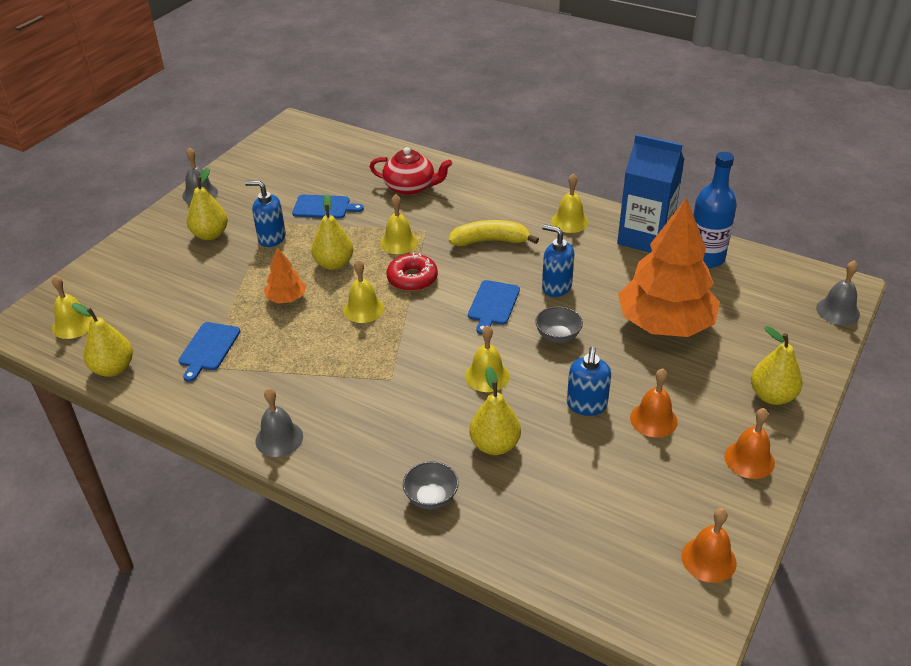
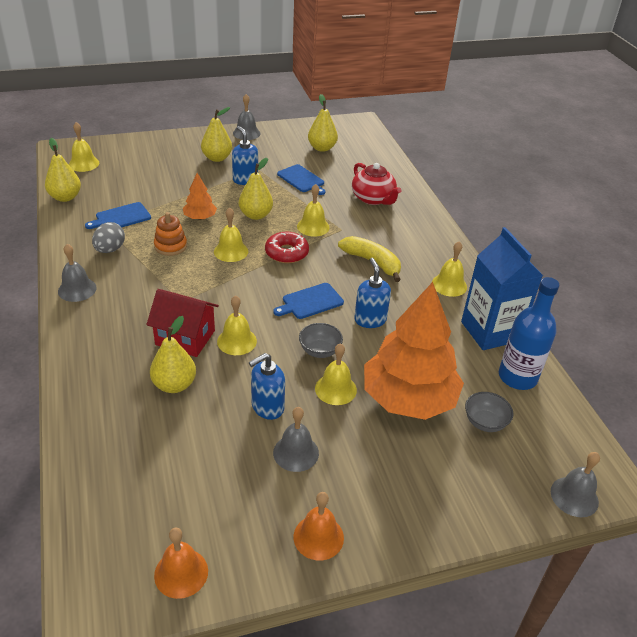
camera: 40 degrees right, 0 degrees up
(249, 383) = (110, 249): none -> grey egg
(302, 341) = (170, 246): none -> orange stacking toy
(431, 498) = (93, 384): grey bowl -> grey bowl (485, 422)
(443, 404) = (185, 337): none -> red house
(610, 355) = (335, 389): none -> yellow bell
(653, 419) = (296, 452): orange bell -> grey bell
(772, 396) = (410, 510): yellow pear -> yellow pear (322, 148)

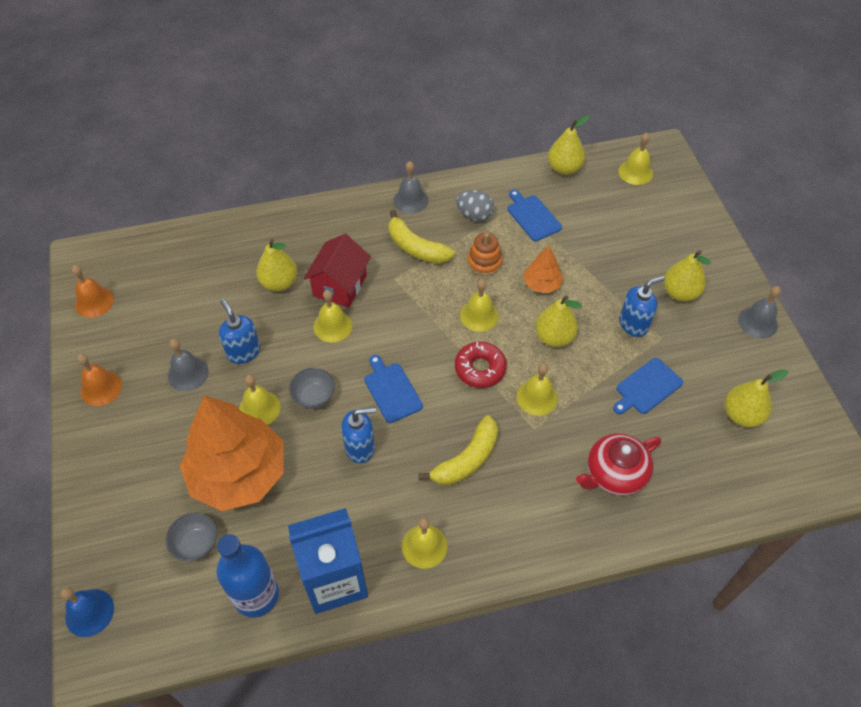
camera: 95 degrees right, 15 degrees up
(144, 286) = (416, 247): none -> yellow banana
(574, 496) = (89, 612): grey bell -> blue bell

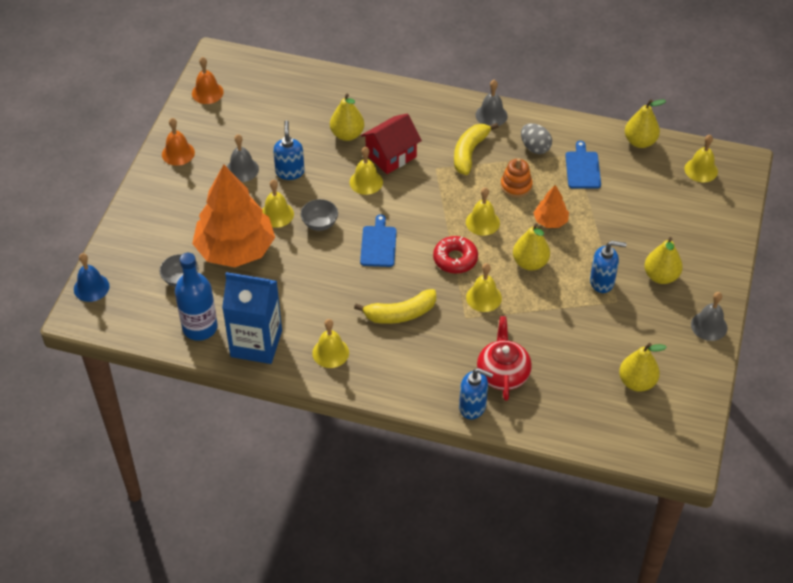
camera: 30 degrees right, 5 degrees down
(360, 448) = (329, 271): blue soap dispenser -> blue soap dispenser (473, 407)
(416, 247) = (469, 152): yellow banana -> yellow banana turned 45 degrees clockwise
(614, 474) = (503, 373): red teapot -> red teapot turned 90 degrees clockwise
(647, 387) = (576, 329): blue cutting board -> none

